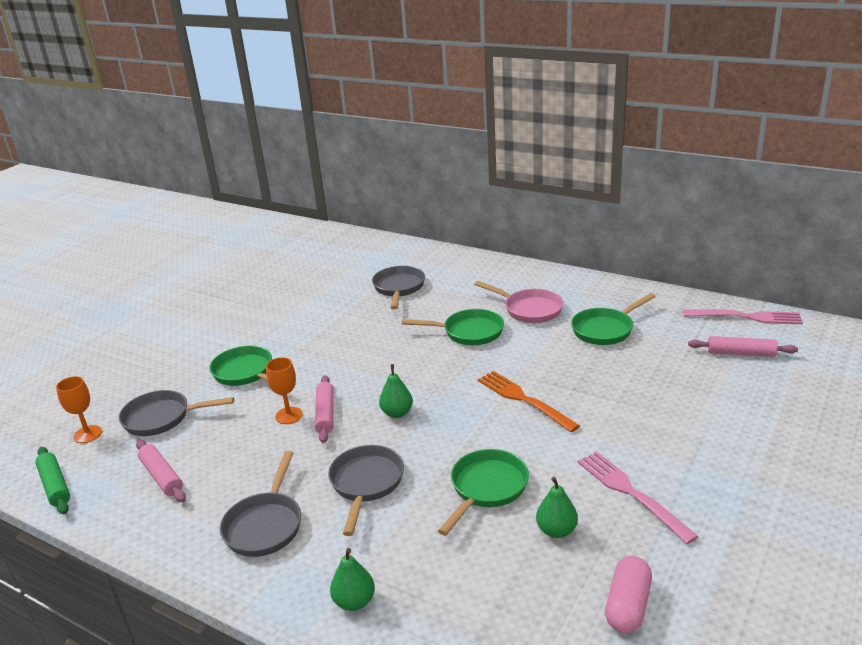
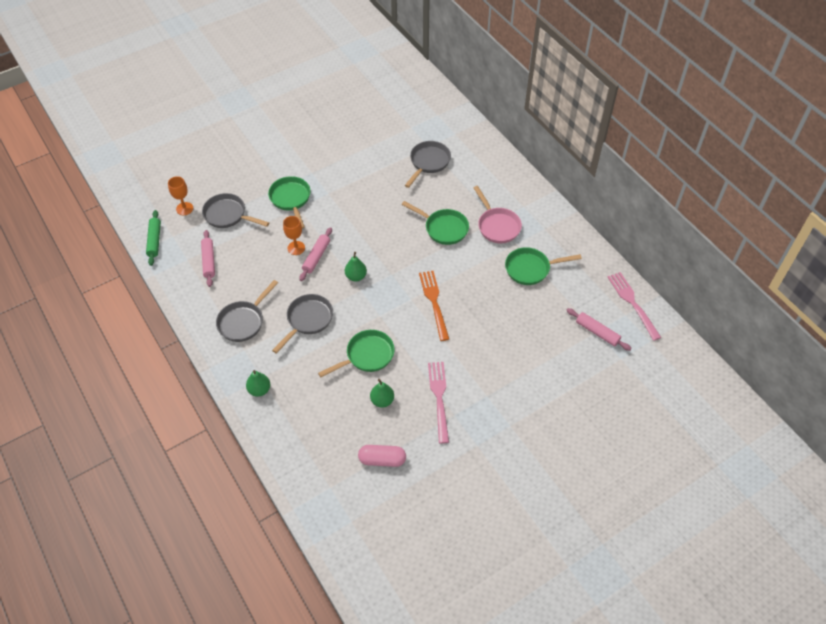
camera: 25 degrees right, 25 degrees up
(628, 606) = (382, 460): pink capsule -> pink capsule turned 45 degrees clockwise
(746, 317) = (632, 303): pink fork -> pink fork turned 150 degrees counterclockwise

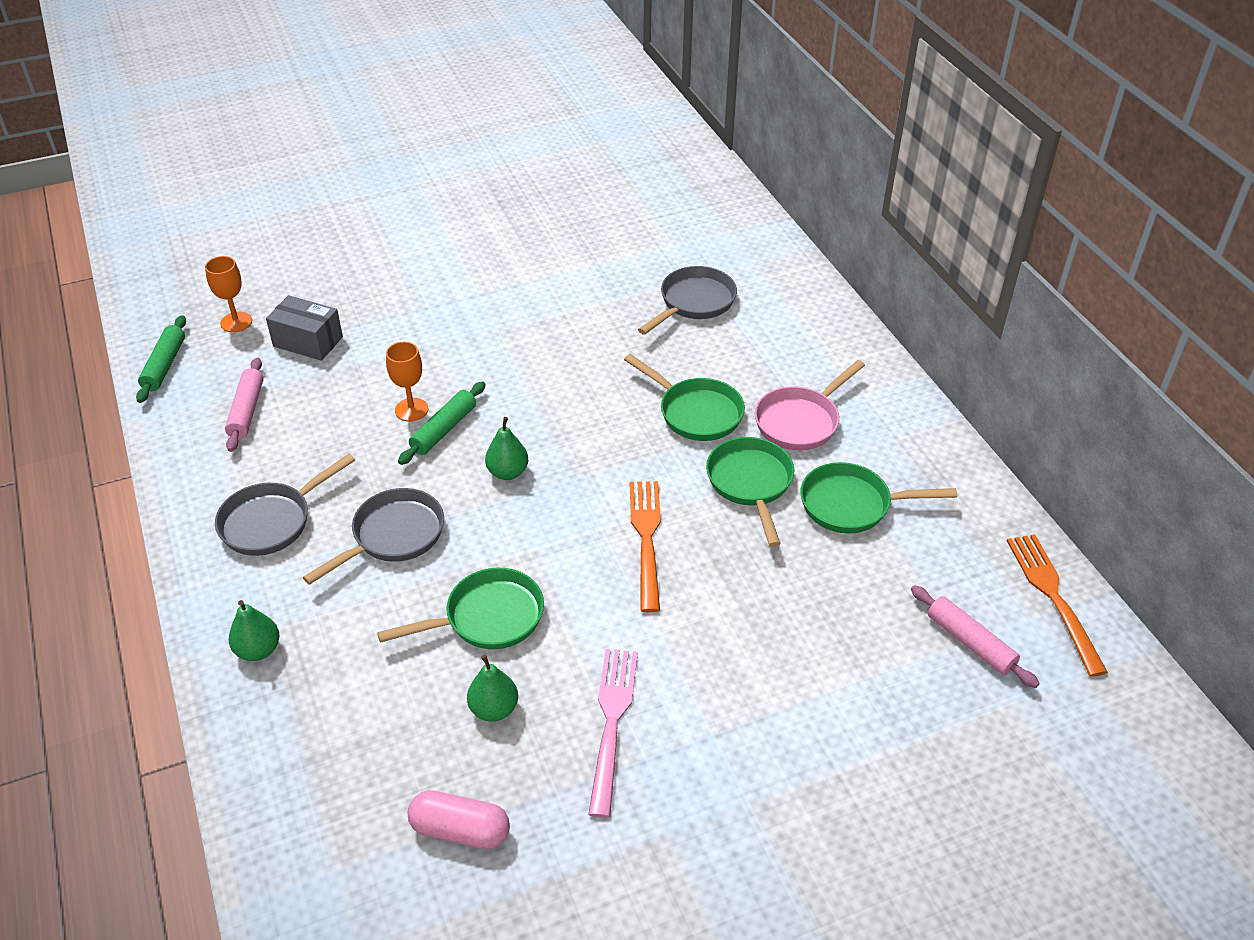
camera: 10 degrees right, 10 degrees down
(228, 215) = (308, 341): grey pan -> grey box
(291, 199) = (428, 331): green pan -> green pan (751, 484)
(316, 257) = (444, 429): pink rolling pin -> green rolling pin
(497, 226) = (800, 421): pink pan -> pink pan turned 60 degrees clockwise
(632, 303) = (1053, 597): pink fork -> orange fork

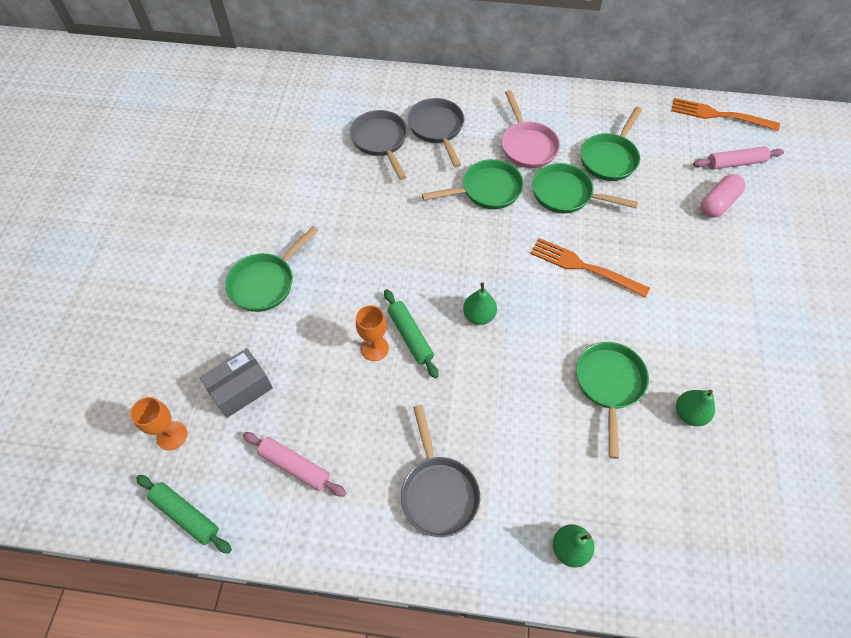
camera: 60 degrees left, 15 degrees up
(393, 536) = (501, 412): grey pan -> grey pan (437, 129)
(439, 304) = (266, 282): none -> green pan
(460, 830) = (779, 473): pink capsule -> pink capsule (718, 203)
(612, 723) = (726, 353): pink fork -> none

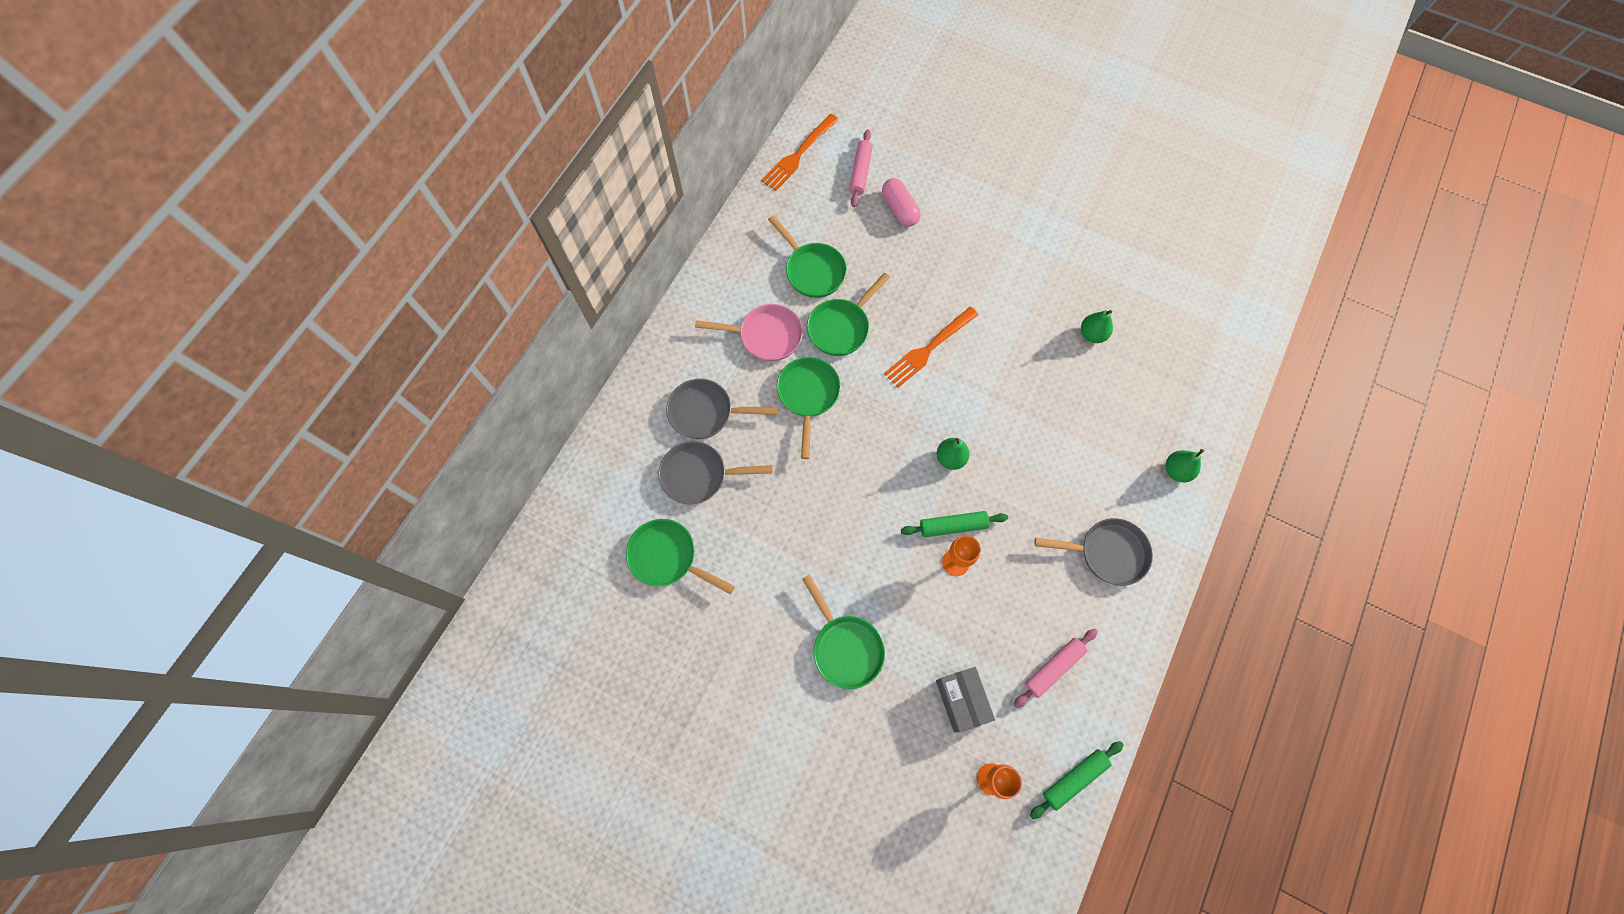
camera: 70 degrees left, 10 degrees up
(609, 385) = (1050, 381): green pan -> green pan (668, 557)

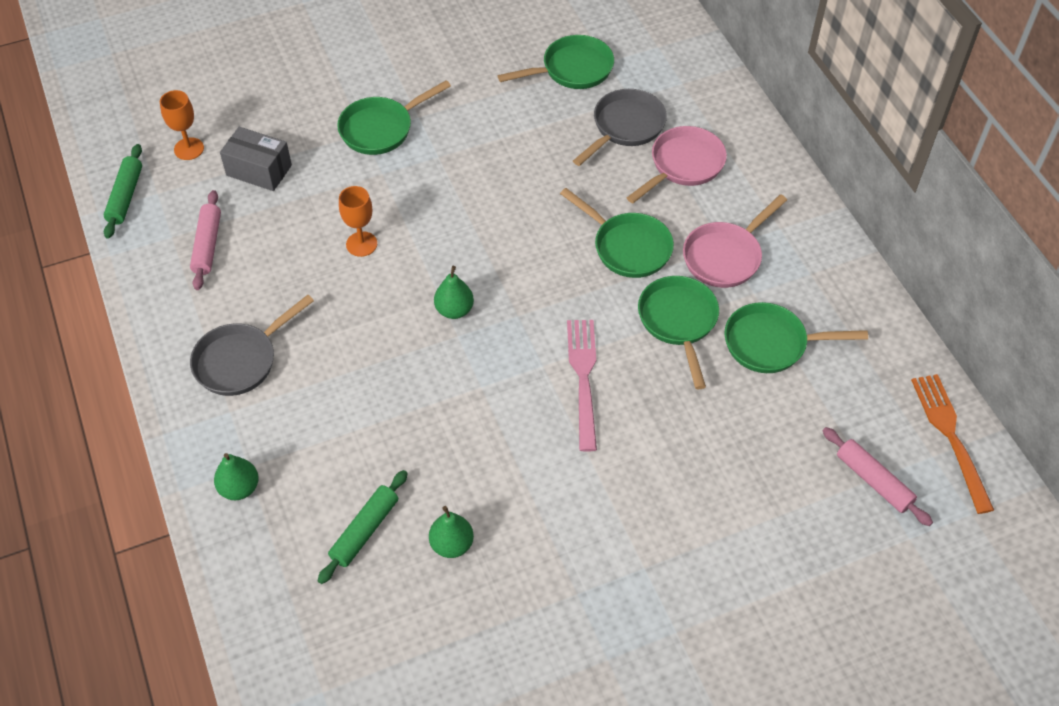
camera: 130 degrees right, 15 degrees down
(706, 412) = (683, 165): grey pan -> pink pan
(845, 647) = (381, 129): green pan -> green pan turned 45 degrees counterclockwise
(899, 209) = (785, 482): pink capsule -> none
(929, 348) = (583, 378): orange fork -> pink fork
(953, 526) = (393, 265): green rolling pin -> green rolling pin (365, 531)

